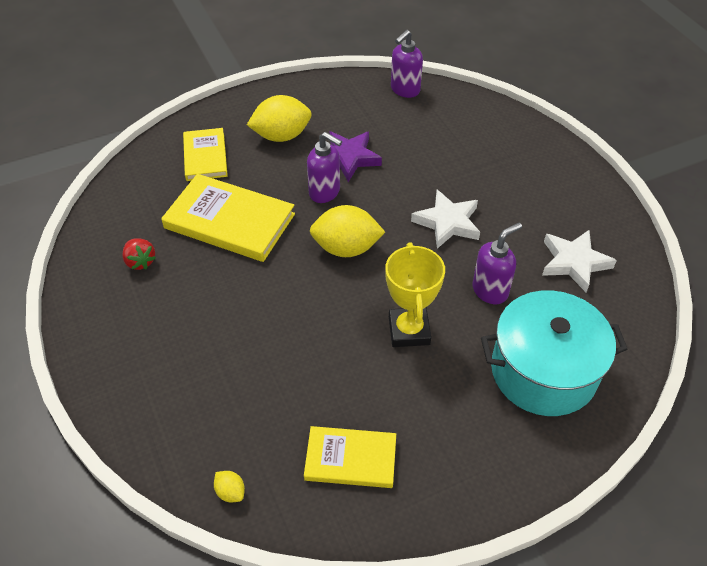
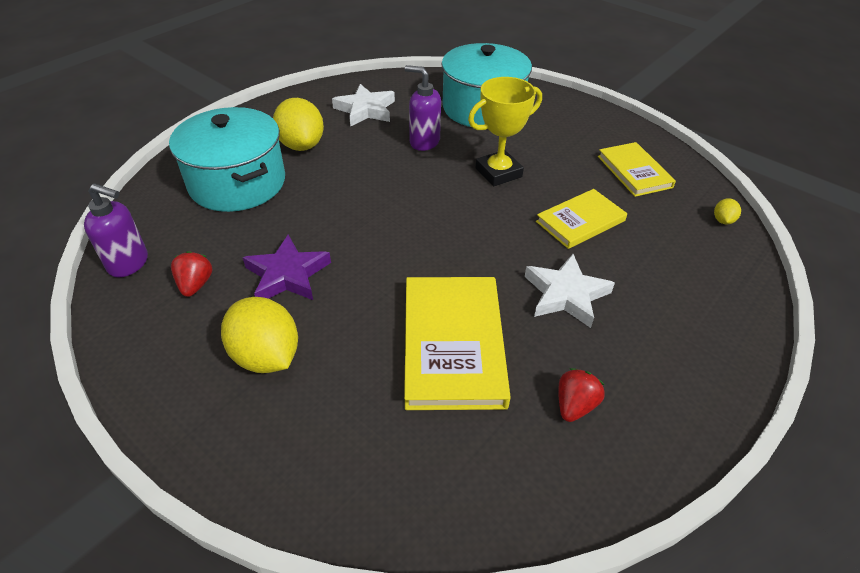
camera: 115 degrees left, 5 degrees down
(205, 157) = (346, 430): yellow book -> yellow book (580, 221)
(325, 192) = (358, 276): purple soap dispenser -> none
(346, 248) = (432, 234): yellow lemon -> yellow lemon (301, 145)
(365, 115) = (195, 285): none -> red strawberry
(447, 222) = (356, 179): white star -> white star (565, 294)
(477, 151) = (237, 183): none -> turquoise pot

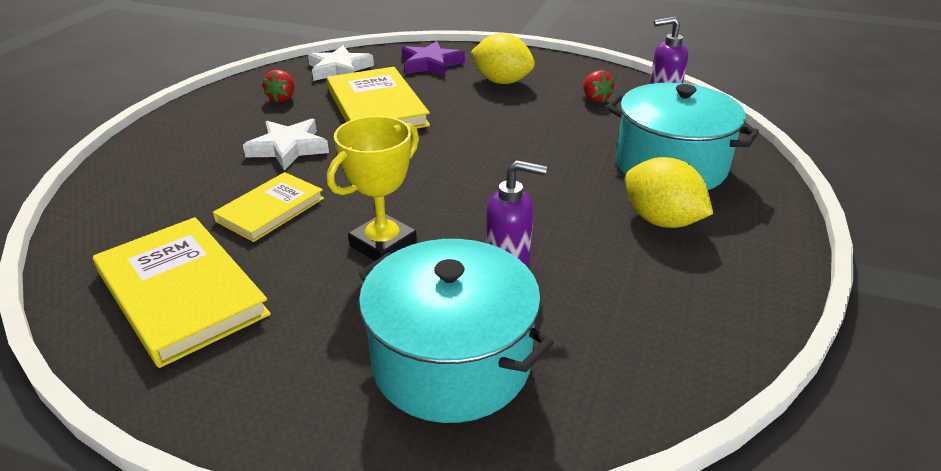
camera: 160 degrees right, 10 degrees down
(287, 275) = (534, 116): purple star -> purple star (431, 64)
(365, 110) = (642, 300): white star -> white star (339, 69)
(634, 172) = (181, 293): yellow book -> yellow book, size x1.61
(723, 220) = (82, 249): yellow lemon -> none

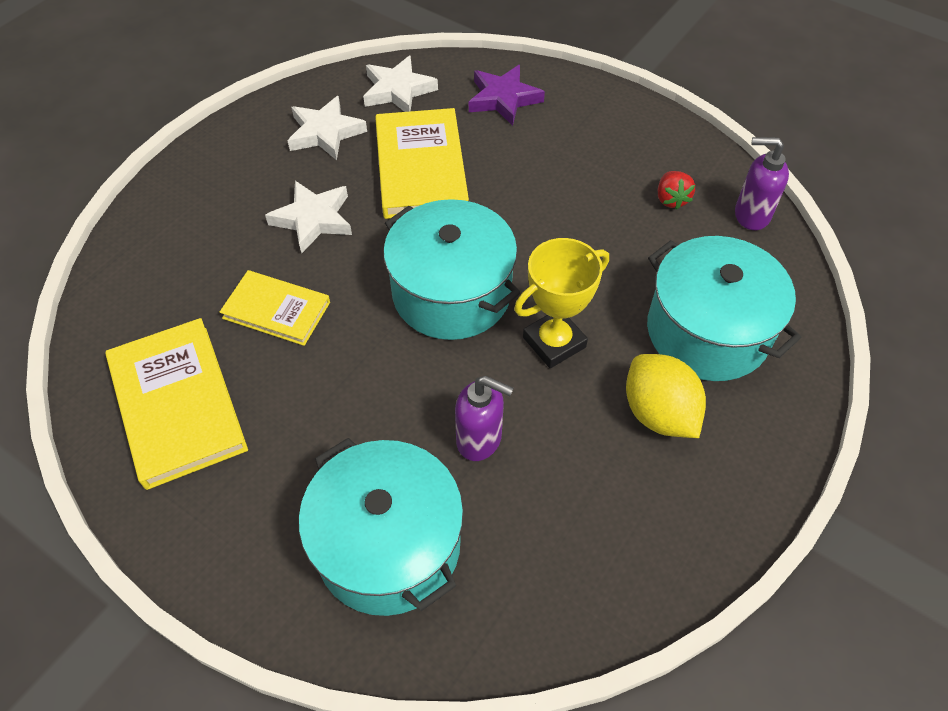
camera: 15 degrees right, 20 degrees up
(270, 210) = (276, 310): yellow book -> yellow book turned 60 degrees clockwise
(282, 98) = (325, 133): red strawberry -> white star
(383, 244) = (369, 384): yellow trophy -> yellow trophy (554, 342)
(437, 175) = (451, 293): none -> turquoise pot
(502, 81) = (574, 147): yellow lemon -> none

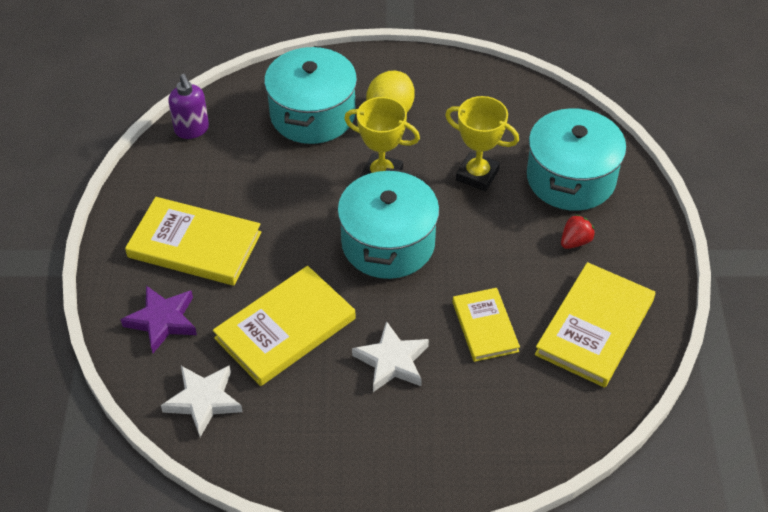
camera: 125 degrees left, 5 degrees down
(325, 133) = (296, 418): white star -> none
(480, 439) = (477, 175): purple soap dispenser -> yellow trophy
(576, 151) = (194, 244): none -> yellow book
(671, 199) = (207, 173): red strawberry -> red strawberry (575, 241)

